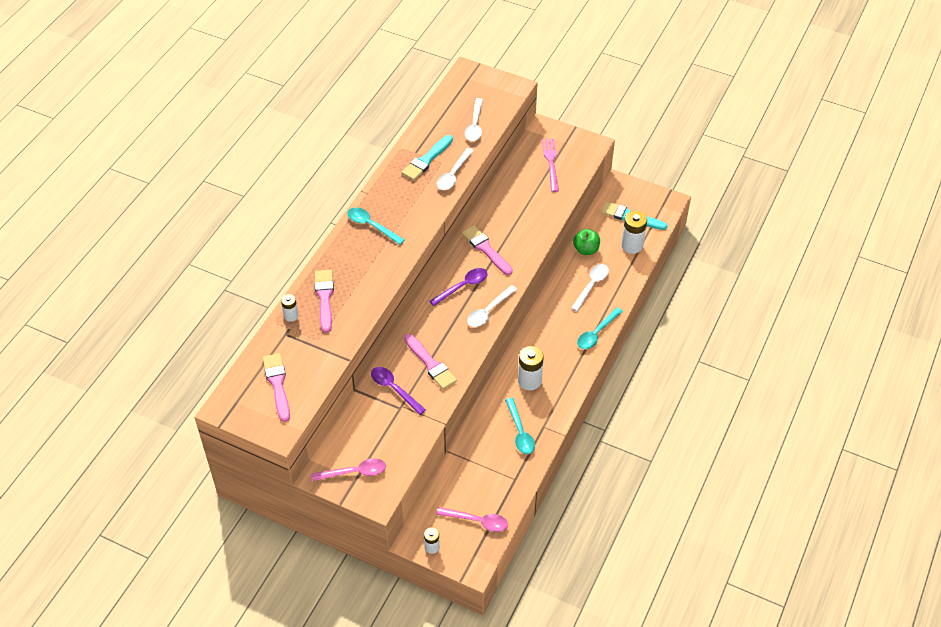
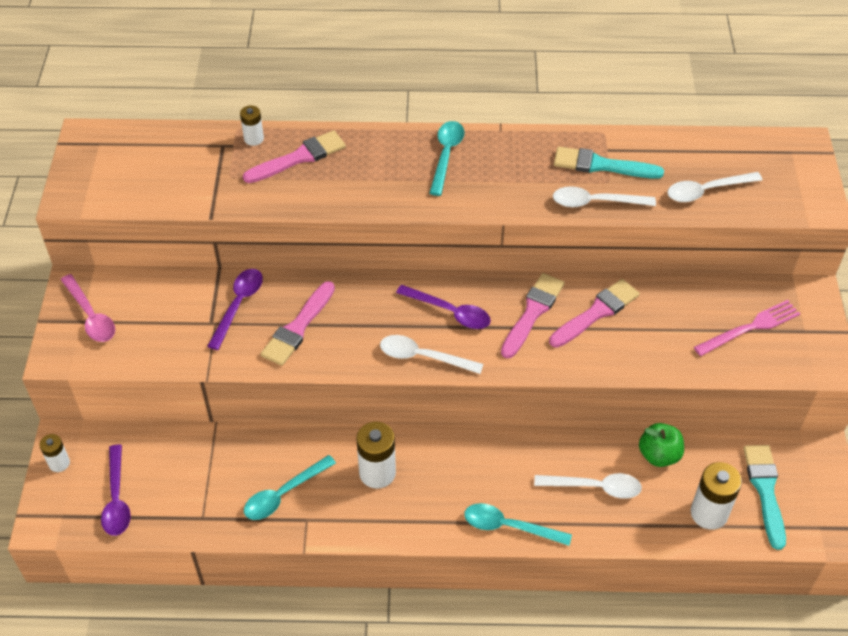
camera: 65 degrees right, 0 degrees up
(277, 384) = (141, 168): pink brush -> pink brush (596, 313)
(477, 521) = (116, 499): pink spoon -> purple spoon

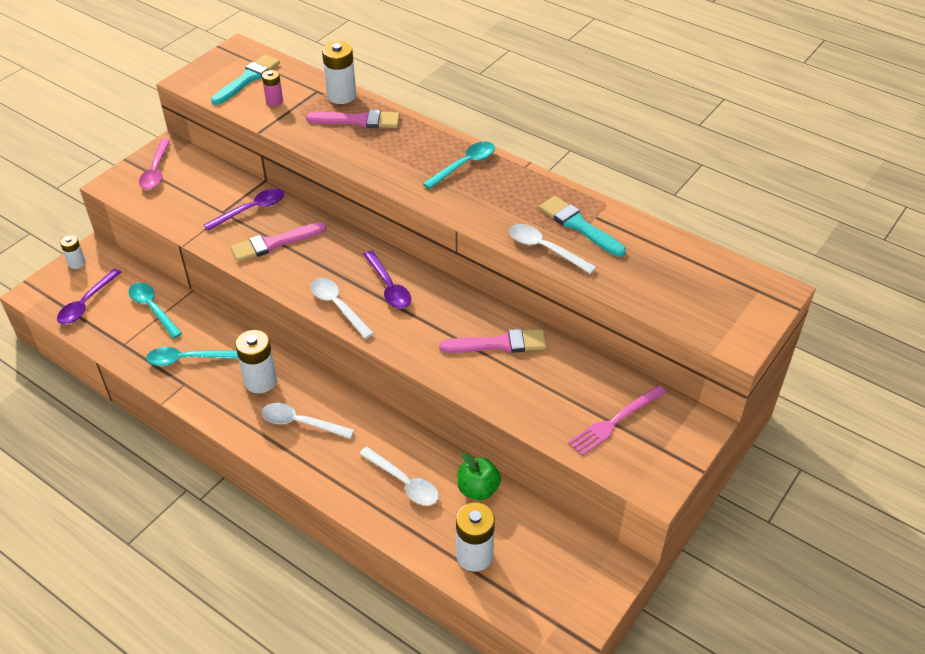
camera: 35 degrees right, 5 degrees down
(190, 177) = (274, 101): none -> pink battery
(254, 139) = (341, 96): white battery -> white battery, size x1.73
(509, 526) = (313, 471): turquoise spoon -> turquoise spoon (153, 309)
(532, 313) = (449, 318): pink brush -> none
(706, 191) = (648, 284): white spoon -> white spoon (301, 423)
(750, 328) = (615, 421): pink fork -> pink fork turned 135 degrees clockwise
(765, 490) = (539, 567): turquoise brush -> turquoise brush (247, 79)

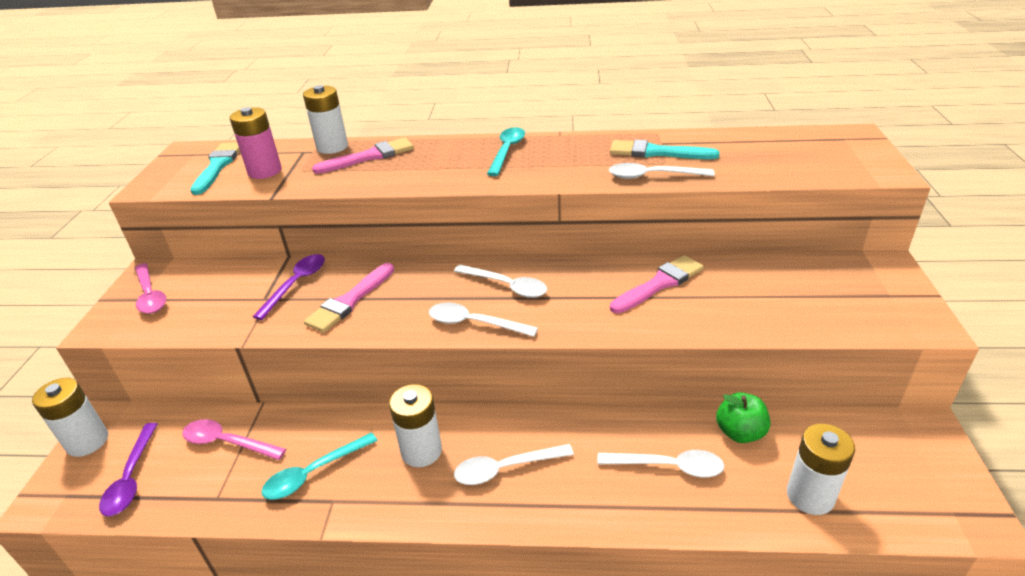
camera: 30 degrees left, 10 degrees down
(77, 263) = (87, 441): white battery -> white battery, size x1.73
(153, 309) = (227, 442): turquoise spoon -> pink spoon
(274, 101) = (265, 171): pink battery -> pink battery, size x1.73
(388, 287) = (506, 286): purple spoon -> white spoon
(615, 421) = (828, 294): pink fork -> none

